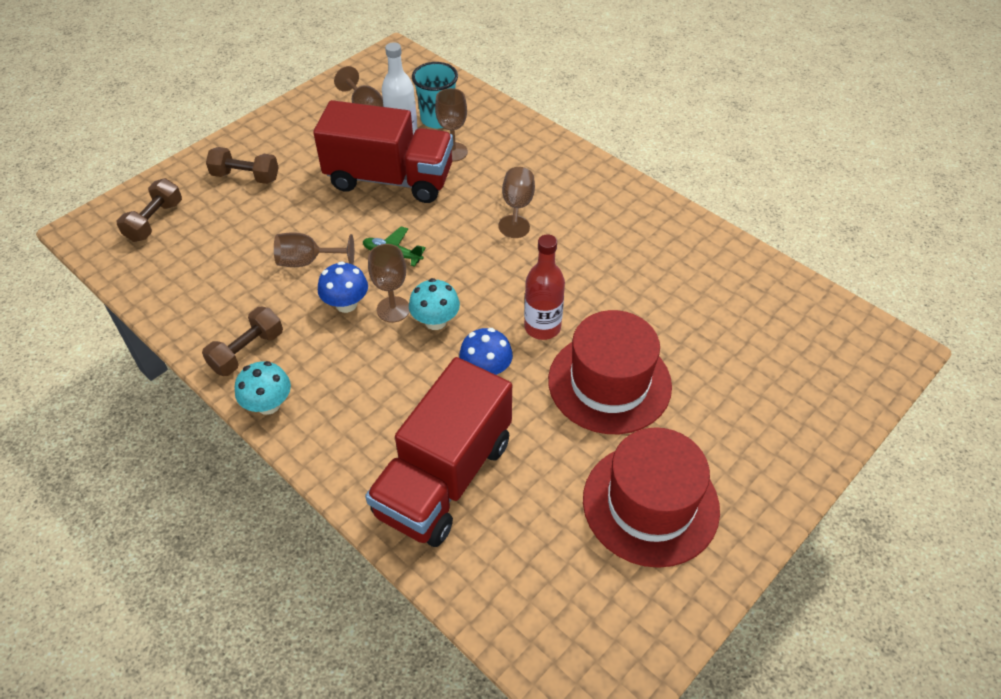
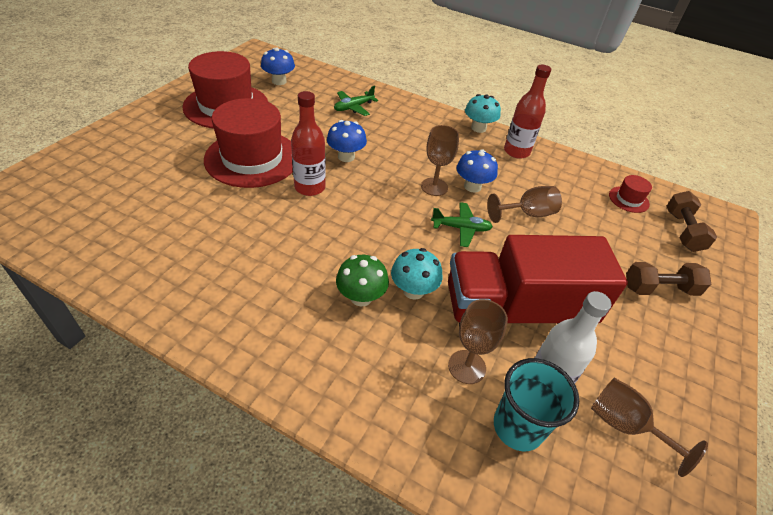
camera: 160 degrees right, 5 degrees down
(171, 263) = (628, 199): none -> red hat
(247, 351) = (516, 152): brown dumbbell -> red bottle
(435, 321) = (397, 182): turquoise mushroom -> turquoise mushroom (413, 290)
(444, 477) = (353, 107): red truck -> green plane
(517, 207) = (361, 297): brown goblet -> green mushroom
(559, 572) = (279, 81): none -> blue mushroom

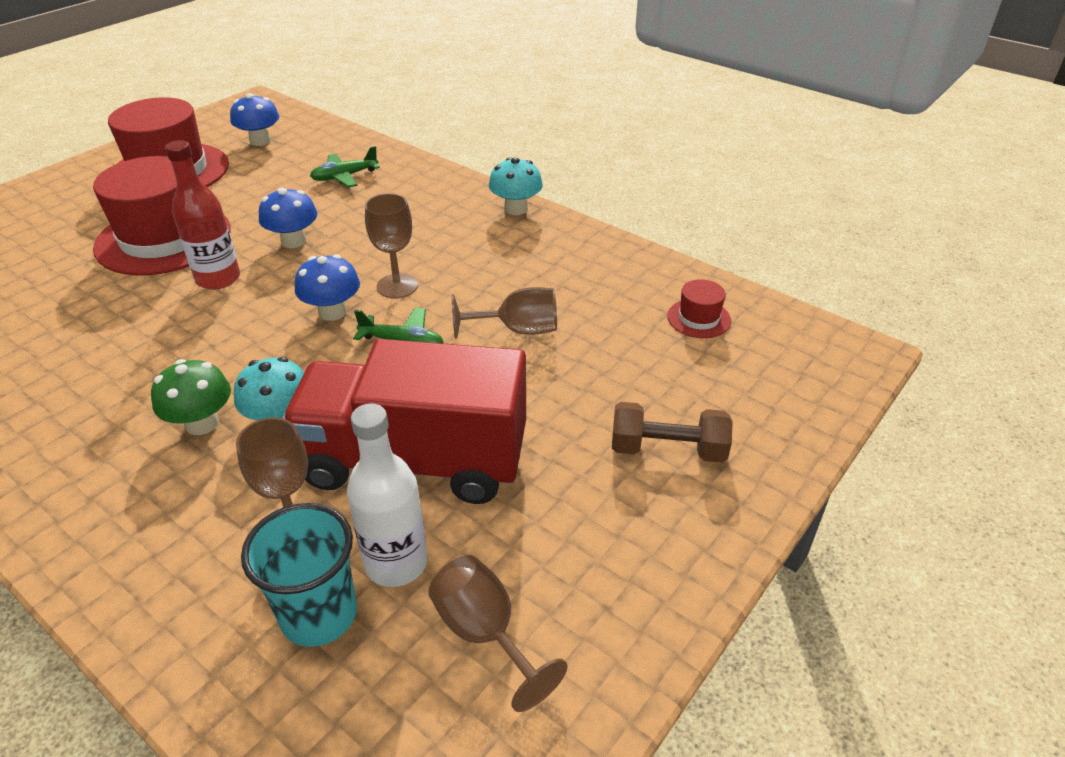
camera: 15 degrees right, 5 degrees down
(472, 186) = (455, 288): blue mushroom -> blue mushroom (332, 312)
(516, 152) = (555, 243): red bottle -> none
(682, 231) = (763, 369): brown dumbbell -> none

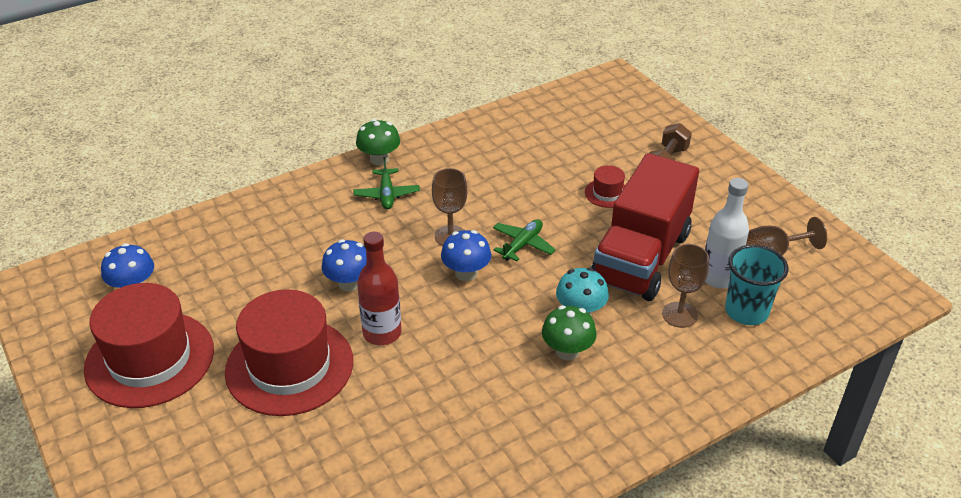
camera: 70 degrees left, 0 degrees up
(344, 176) = (256, 240): green plane -> green plane (387, 194)
(516, 209) = (379, 159): turquoise mushroom -> green mushroom
(517, 330) = (533, 191): brown goblet -> none
(699, 318) = (558, 119): red hat -> red hat (607, 193)

